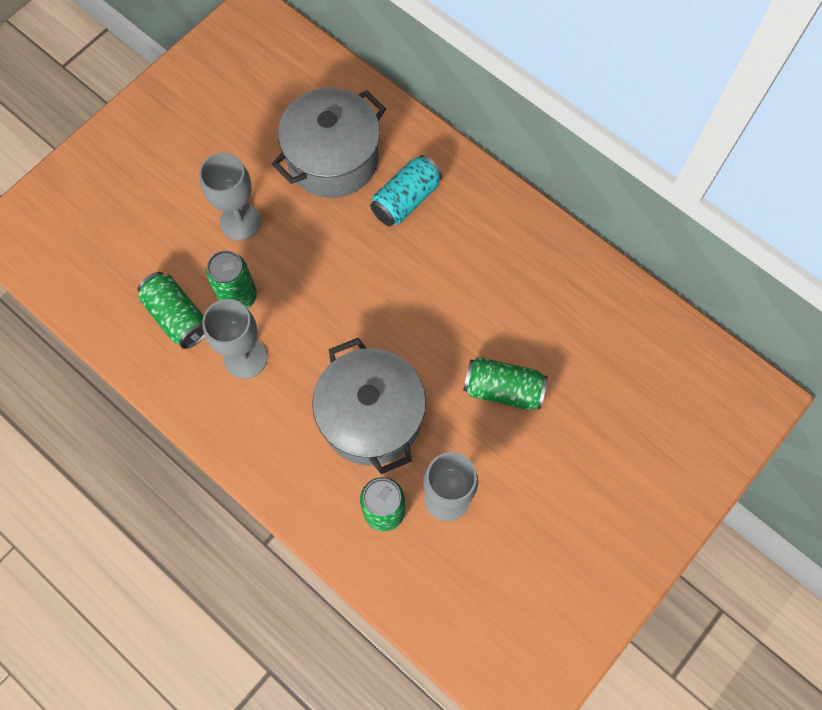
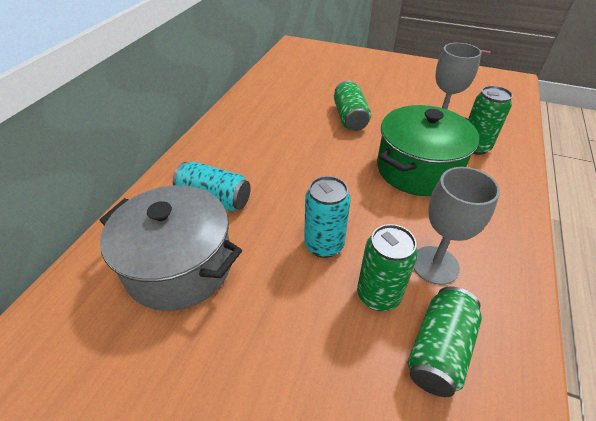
camera: 110 degrees left, 25 degrees down
(240, 222) = (288, 329): grey goblet -> none
(307, 276) = (324, 245): none -> turquoise can
(371, 417) = (418, 169): grey pot -> green pot

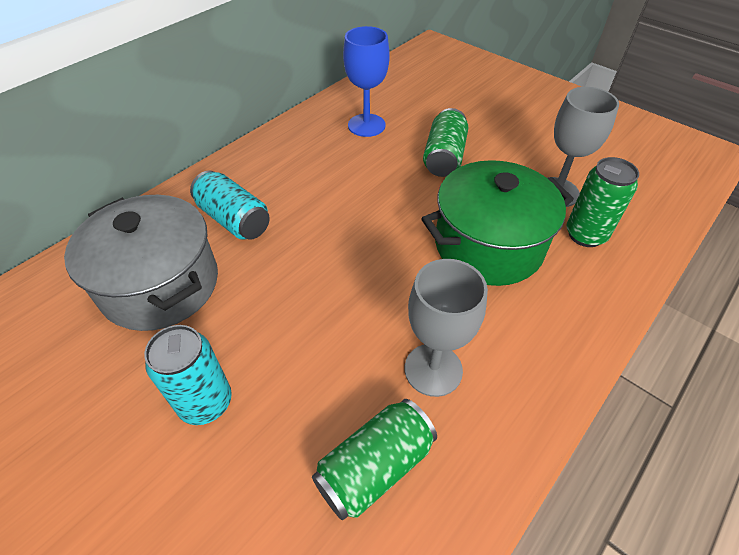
camera: 20 degrees right, 5 degrees up
(279, 107) = (366, 125): none -> blue goblet
(324, 245) = (319, 306): turquoise can -> turquoise can (206, 402)
(378, 295) = (345, 383): green can -> none

